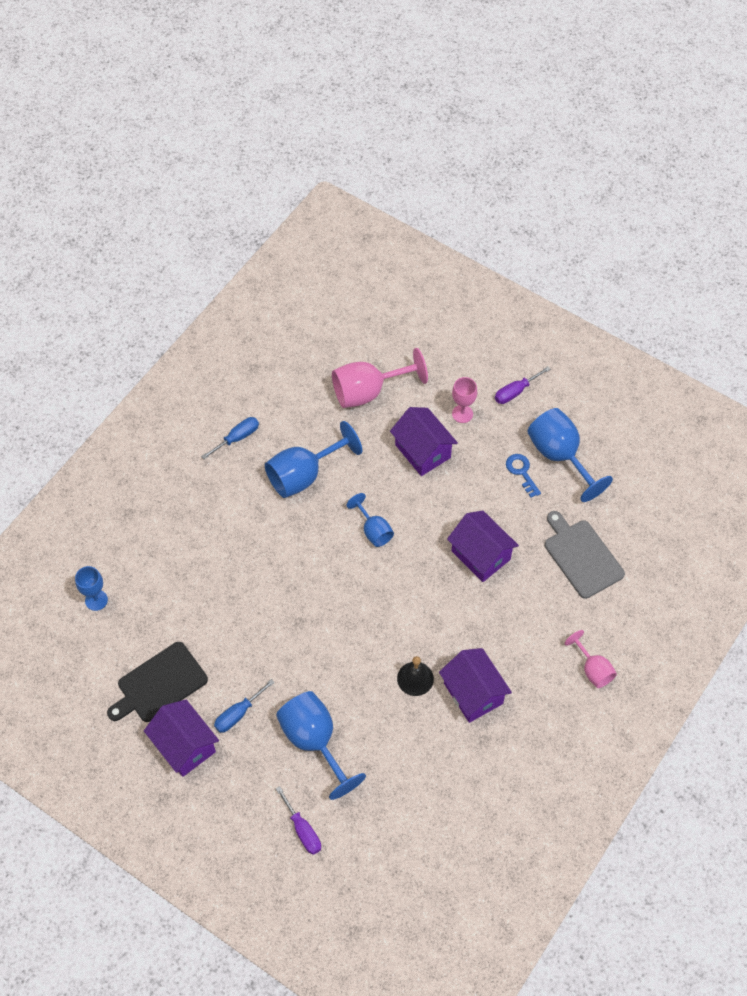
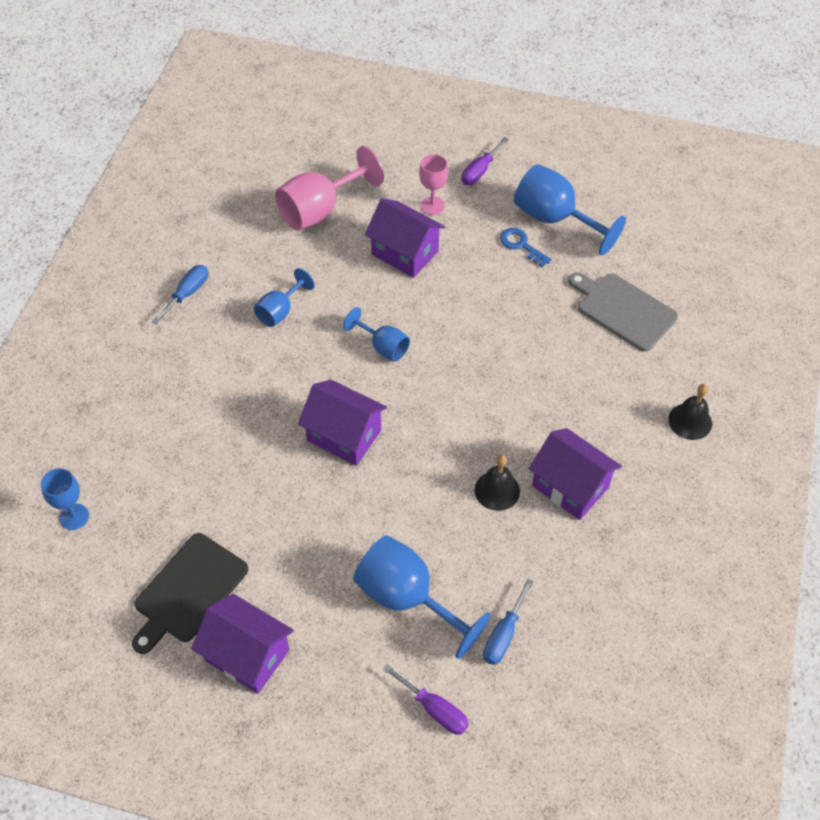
camera: 20 degrees left, 5 degrees down
(238, 714) = (301, 595): blue screwdriver -> blue screwdriver (503, 635)
(304, 475) = (280, 311): blue goblet -> blue goblet, size x0.57
(481, 555) = (514, 339): purple house -> purple house (344, 435)
(593, 669) = (690, 421): pink goblet -> black bell

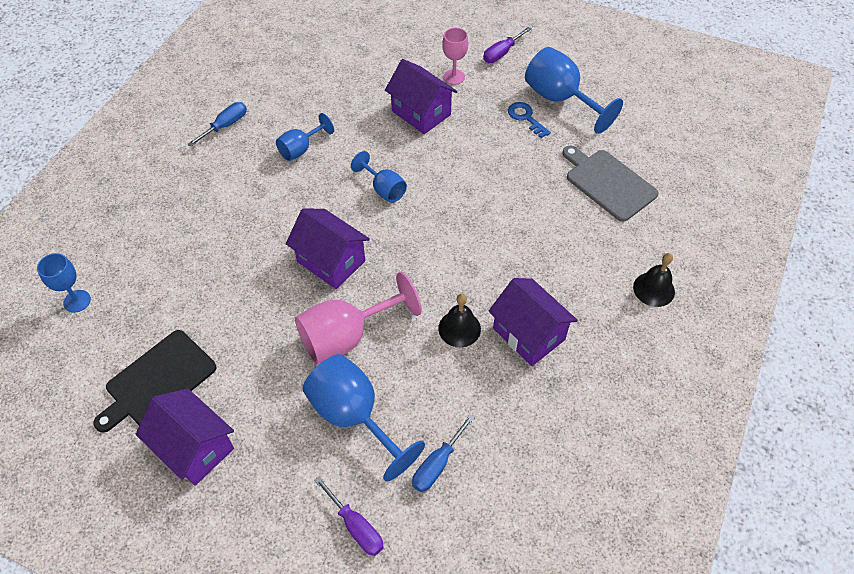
camera: 10 degrees right, 0 degrees up
(320, 210) = (355, 70): pink goblet -> pink goblet (347, 337)

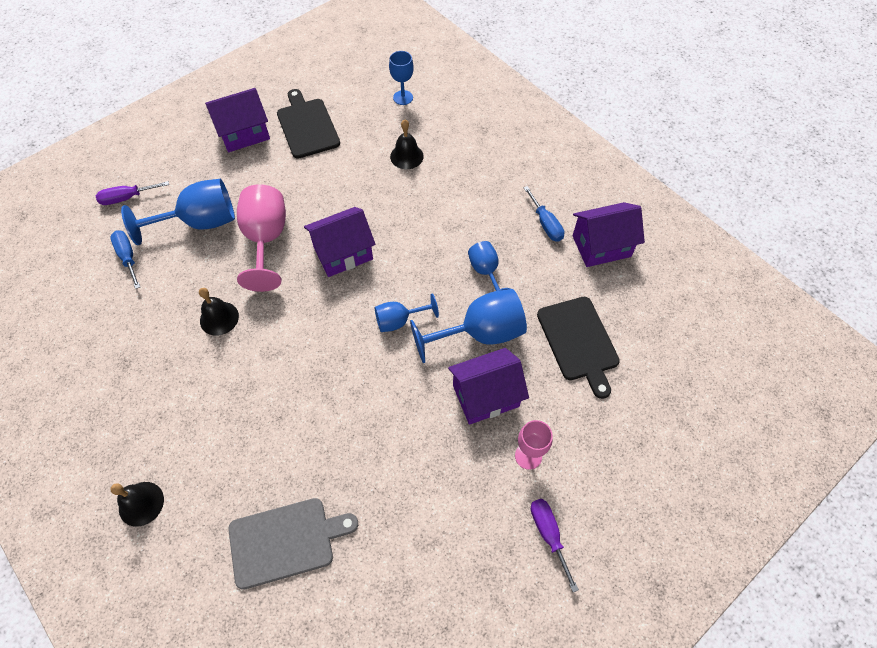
camera: 115 degrees right, 5 degrees up
(175, 260) = (406, 156): none -> black bell
(341, 75) = (579, 342): none -> black cutting board
(526, 118) = (425, 504): blue key -> none
(528, 334) = (177, 367): purple house -> purple house (601, 246)
(560, 99) = (436, 563): blue goblet -> blue goblet (480, 333)

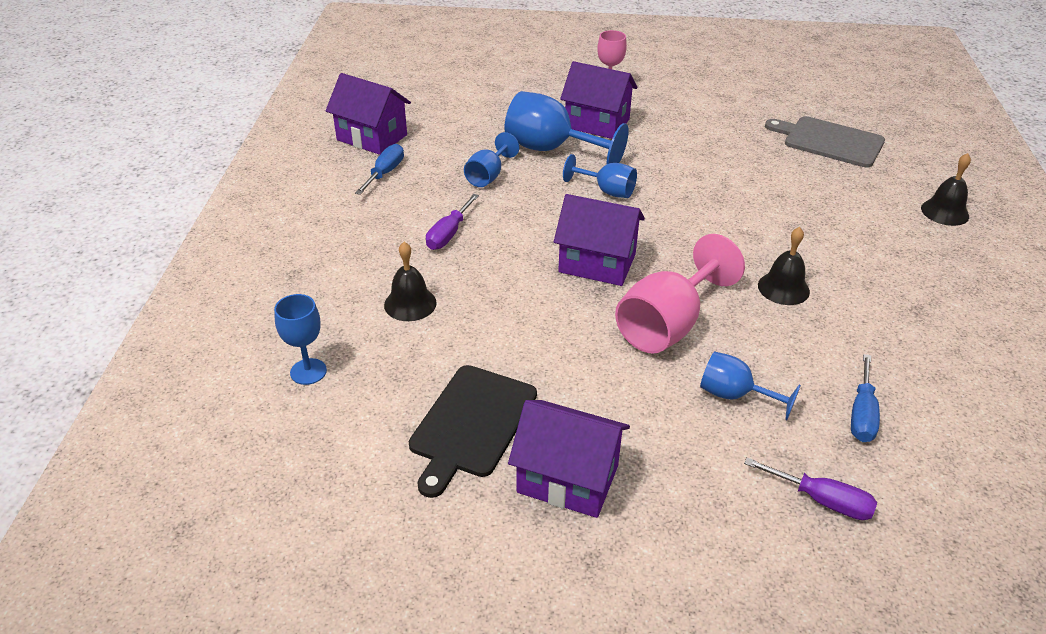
camera: 135 degrees left, 20 degrees down
(200, 222) = (734, 395): blue goblet -> blue goblet, size x0.57
(548, 534) = (642, 65): purple screwdriver -> purple screwdriver (448, 234)
(579, 342) = (487, 109): black cutting board -> none

